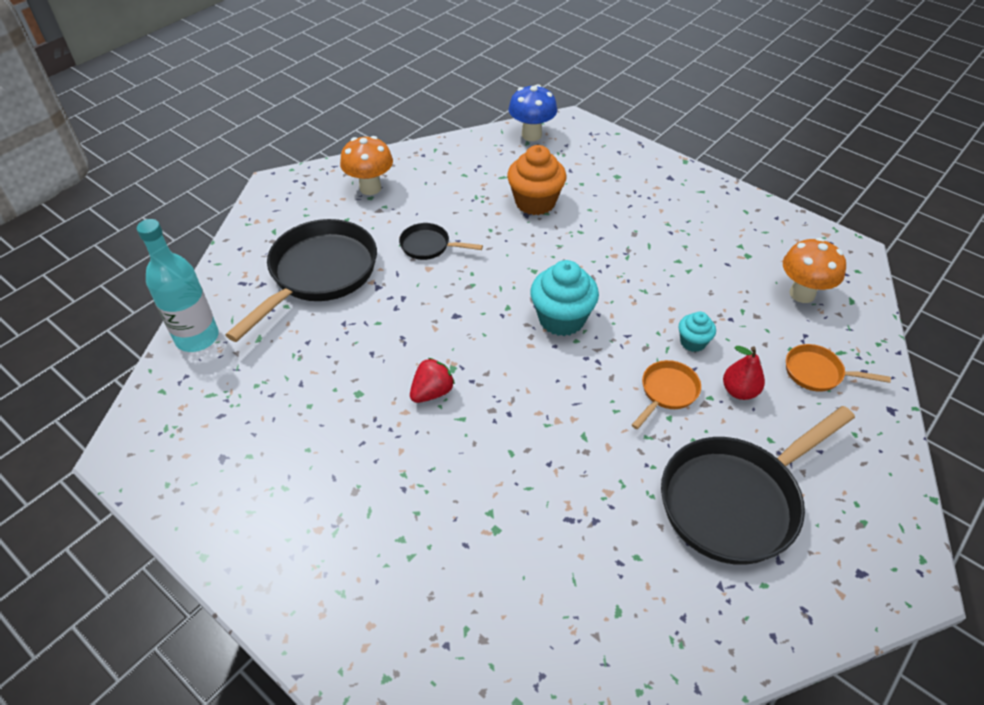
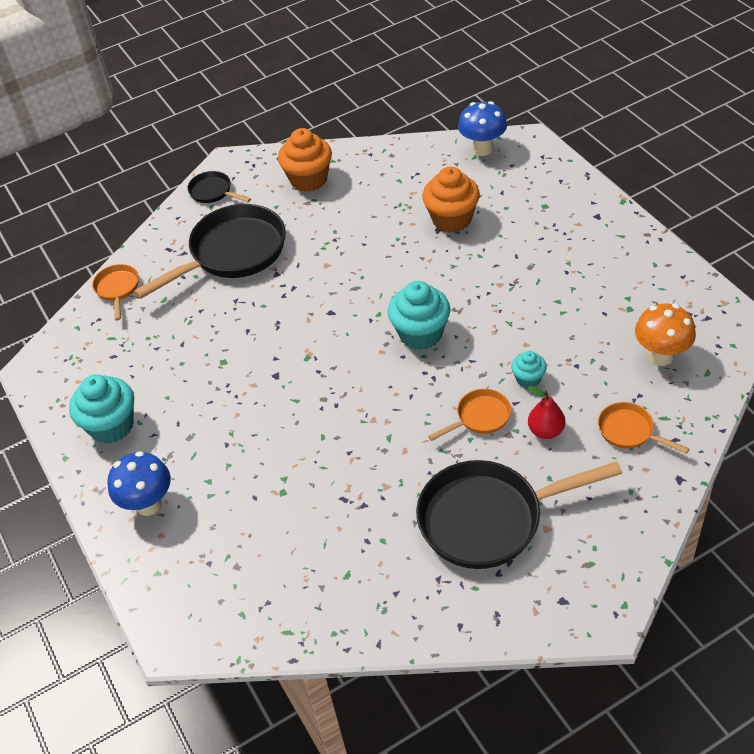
camera: 25 degrees right, 0 degrees up
(197, 337) = (117, 289): turquoise bottle -> orange pan
(251, 501) = (111, 426): none -> turquoise cupcake
(337, 589) = (148, 504): none -> blue mushroom
(370, 188) = (308, 179): orange mushroom -> orange cupcake
(429, 246) = (336, 244): black pan -> black pan (213, 192)
(432, 392) = (281, 373): red strawberry -> none

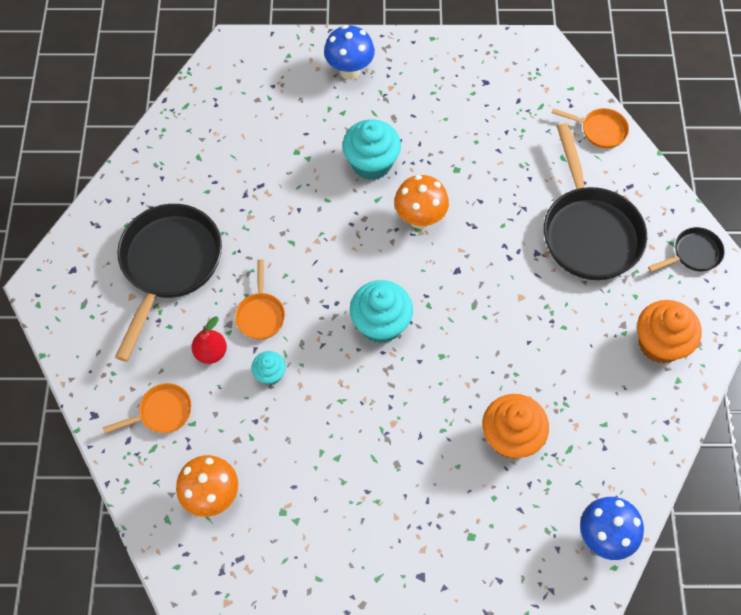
camera: 115 degrees right, 15 degrees up
(111, 426) = (442, 74): turquoise cupcake -> turquoise cupcake (371, 163)
(295, 360) = (420, 219): none -> orange mushroom

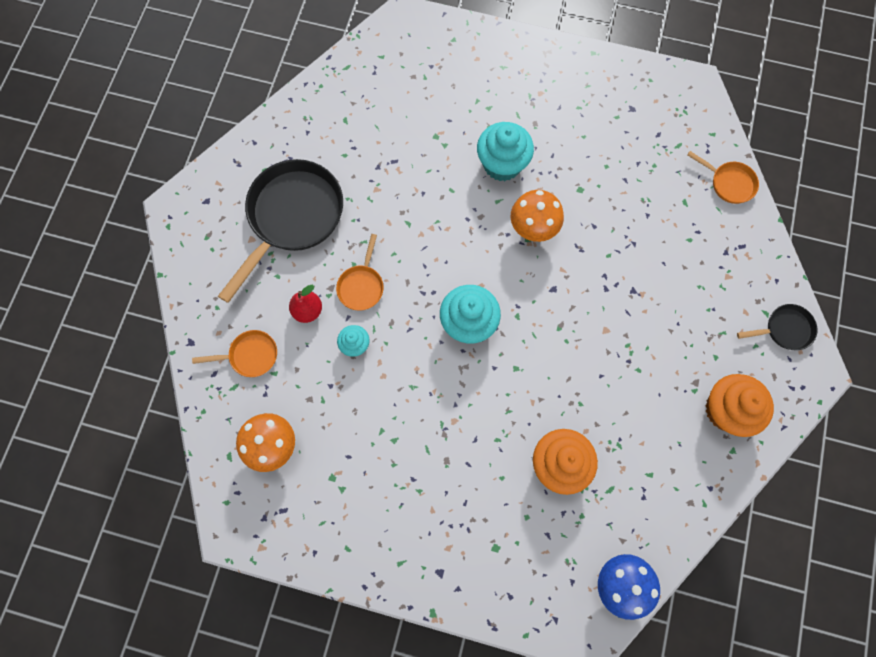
camera: 15 degrees right, 10 degrees up
(349, 71) = (506, 67): blue mushroom -> none
(589, 231) = (689, 282): black pan -> none

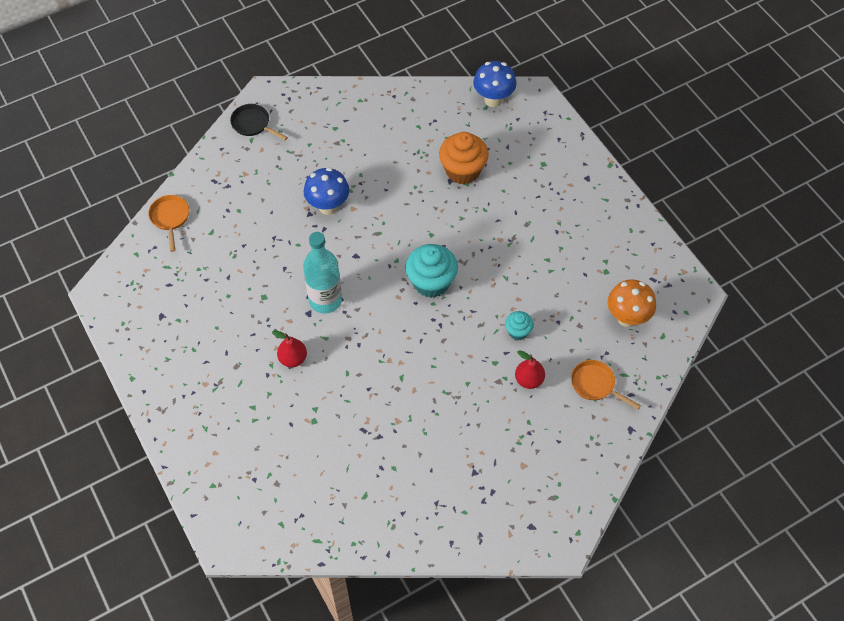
camera: 135 degrees left, 15 degrees down
(292, 218) = (479, 454): black pan -> none
(361, 286) = (476, 364): orange pan -> none
(502, 164) = (293, 359): turquoise cupcake -> red pear
(532, 229) = (325, 300): orange mushroom -> turquoise bottle
(627, 312) = (328, 207): none -> blue mushroom
(725, 410) = (338, 118): orange cupcake -> none

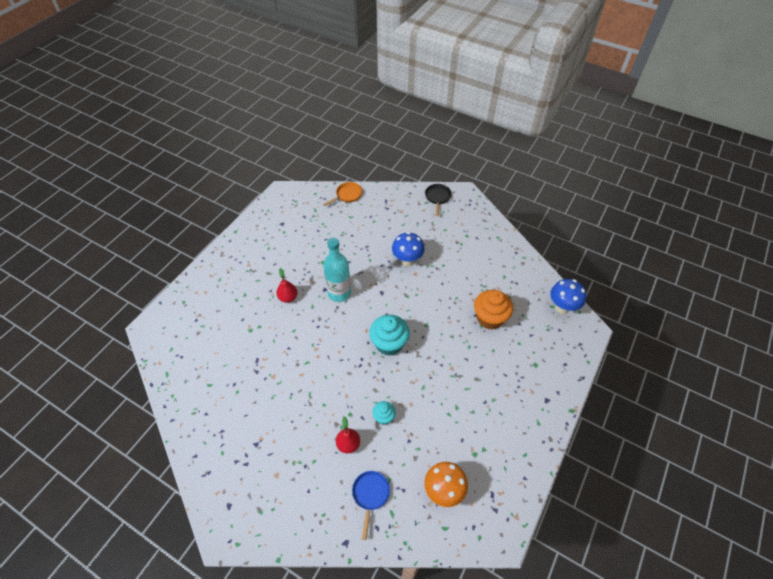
camera: 60 degrees right, 5 degrees down
(595, 385) = (370, 495): orange pan -> blue pan

